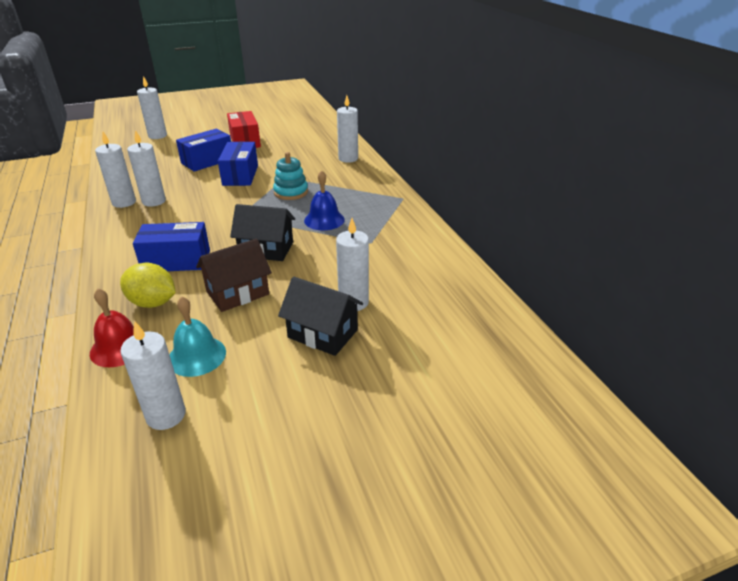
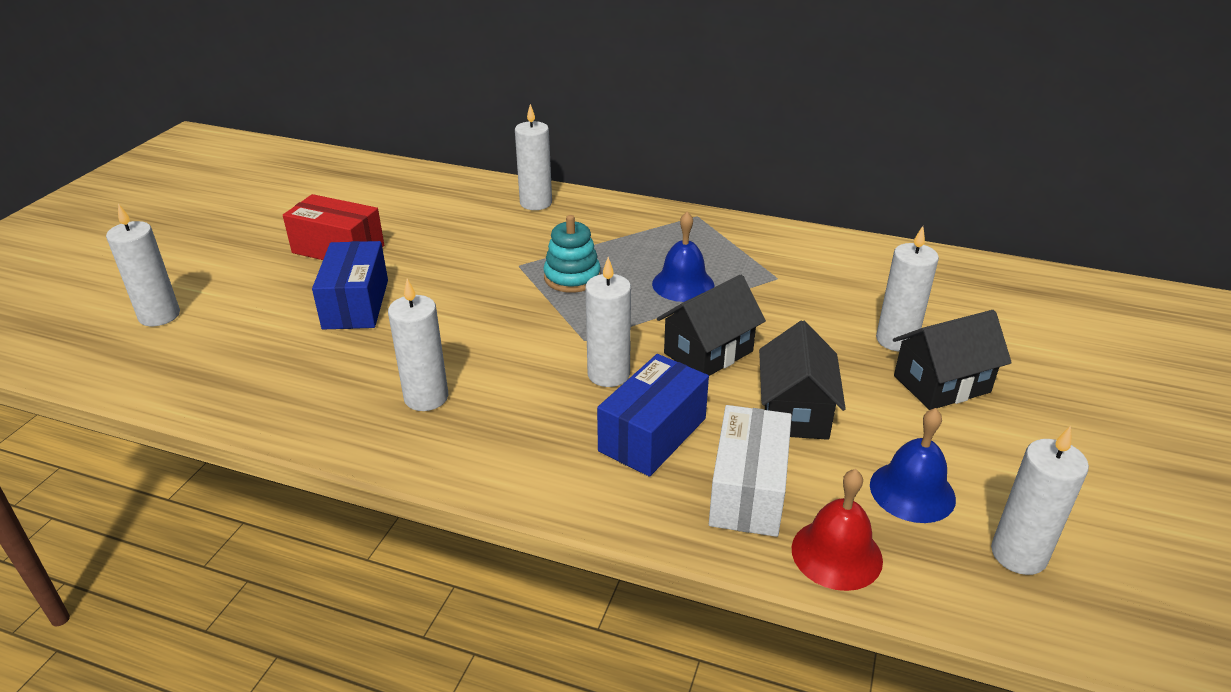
camera: 50 degrees left, 0 degrees up
(124, 202) = (384, 428): white candle -> white candle (608, 374)
(153, 303) = (748, 490): yellow lemon -> white box
(197, 356) = (912, 491): turquoise bell -> blue bell
(237, 293) = (795, 412): brown house -> black house
(240, 175) = (455, 295): blue box -> none

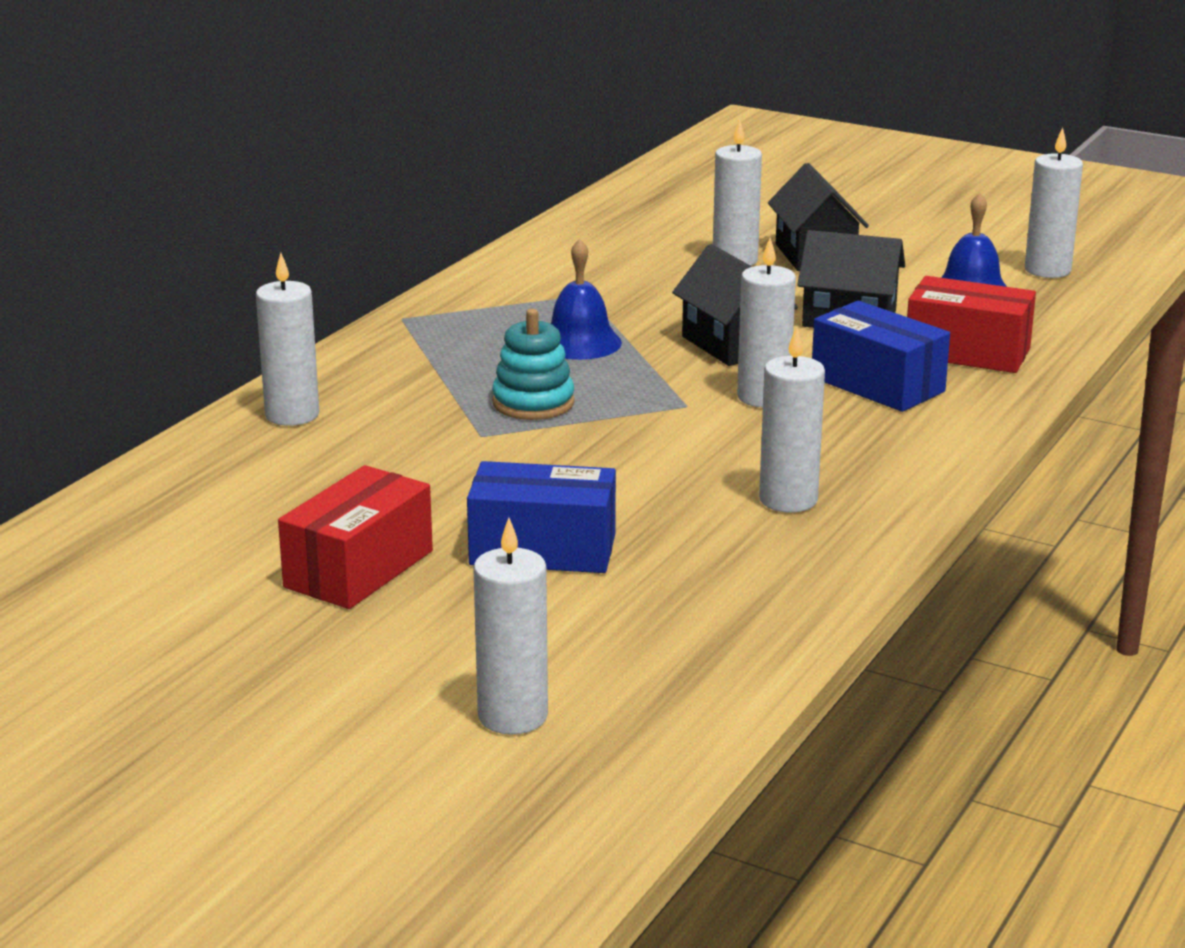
camera: 80 degrees left, 10 degrees down
(748, 490) = (967, 352): white box -> red box
(836, 554) = (1050, 330): red bell -> none

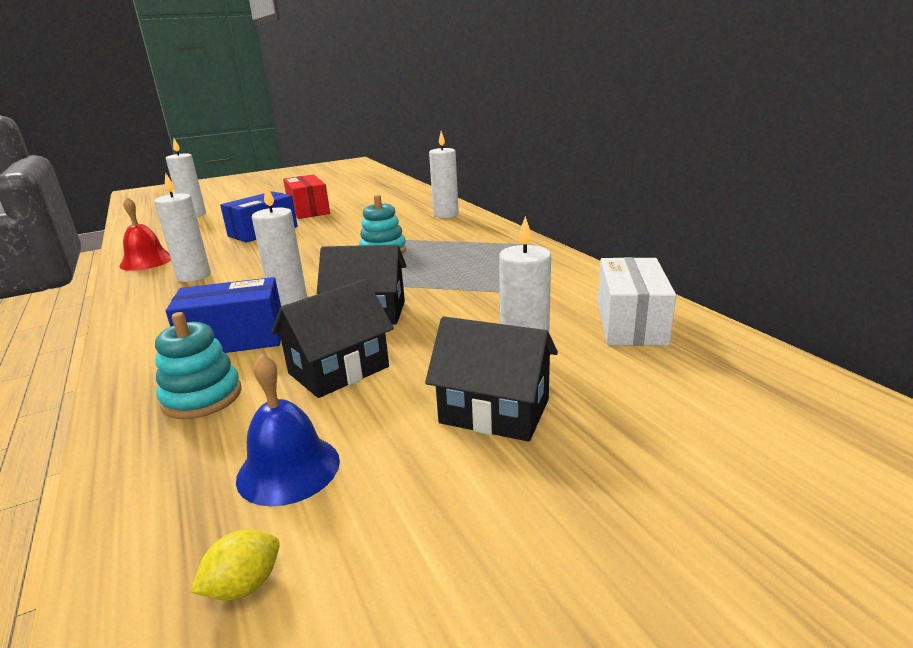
camera: 125 degrees right, 0 degrees up
(579, 342) = (439, 274): blue bell -> none
(604, 239) = (631, 323): none -> white box
(797, 582) = (146, 261): none -> red bell
(967, 352) = (202, 397): red box -> turquoise stacking toy
(1047, 270) = (244, 585): white candle -> yellow lemon

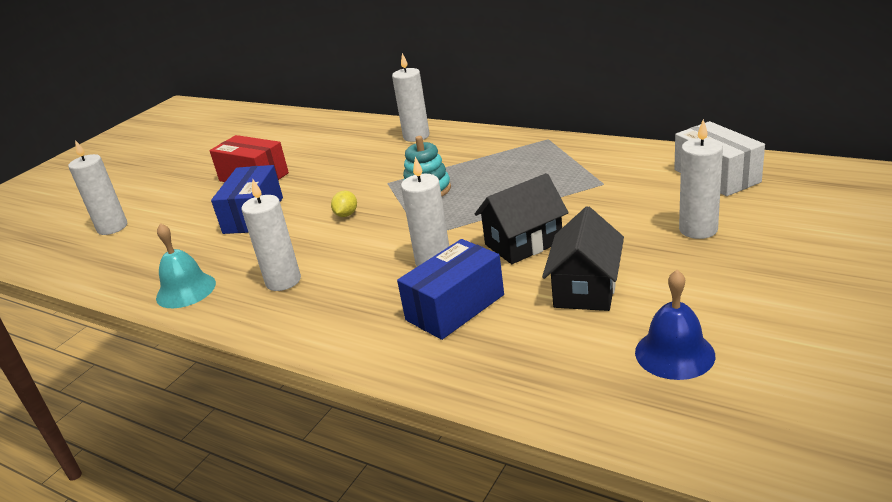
camera: 30 degrees left, 5 degrees up
(146, 261) = (186, 290): red bell -> turquoise bell
(202, 397) = (523, 351): turquoise stacking toy -> none
(244, 585) = (763, 408): yellow lemon -> yellow lemon (346, 214)
(494, 411) = (731, 264): black house -> none

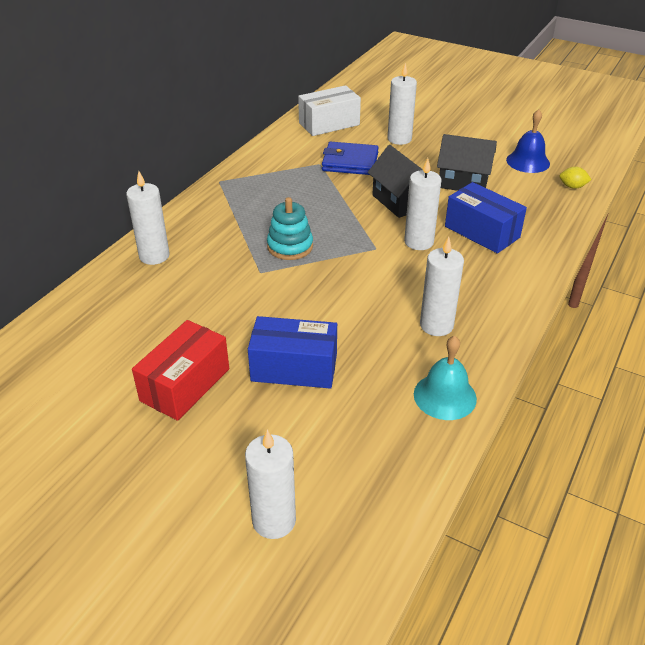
camera: 95 degrees left, 10 degrees up
(346, 214) = (320, 295): yellow lemon -> yellow lemon (572, 187)
(614, 201) = (350, 162): none -> blue wallet

